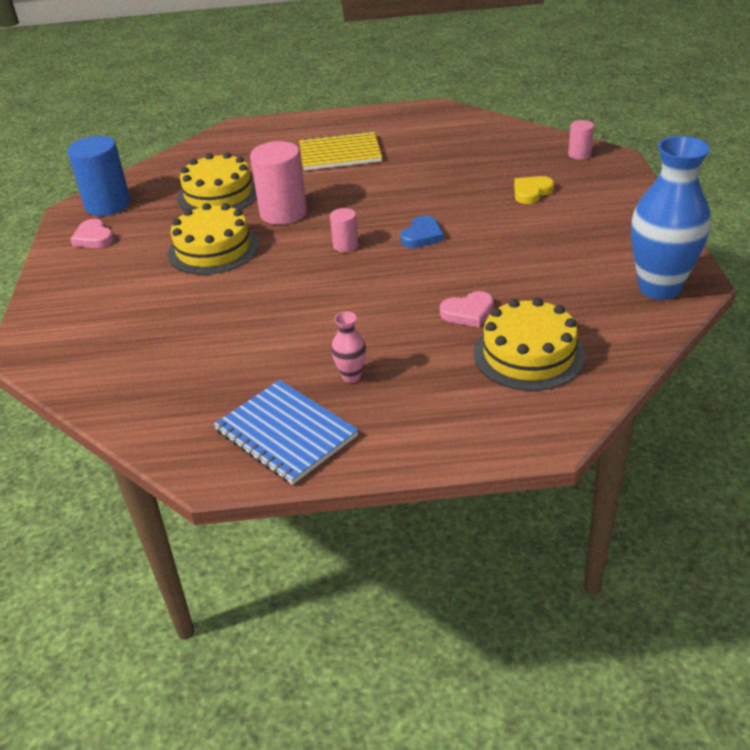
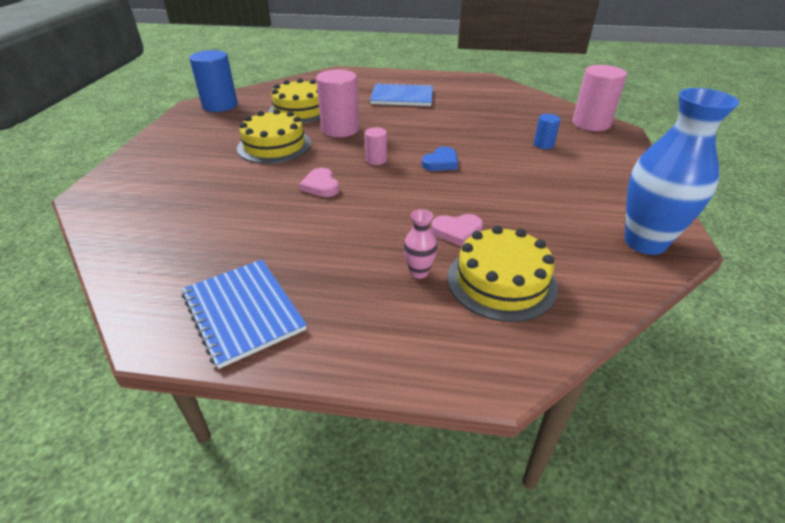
camera: 10 degrees right, 0 degrees up
(93, 238) = (195, 124): pink heart -> pink heart (321, 186)
(340, 153) = (402, 97): yellow notebook -> blue notebook
(351, 376) = (329, 269): pink vase -> pink vase (419, 272)
(531, 192) = (543, 145): yellow heart -> blue cylinder
(579, 154) = (591, 123): pink cylinder -> pink cylinder, size x1.97

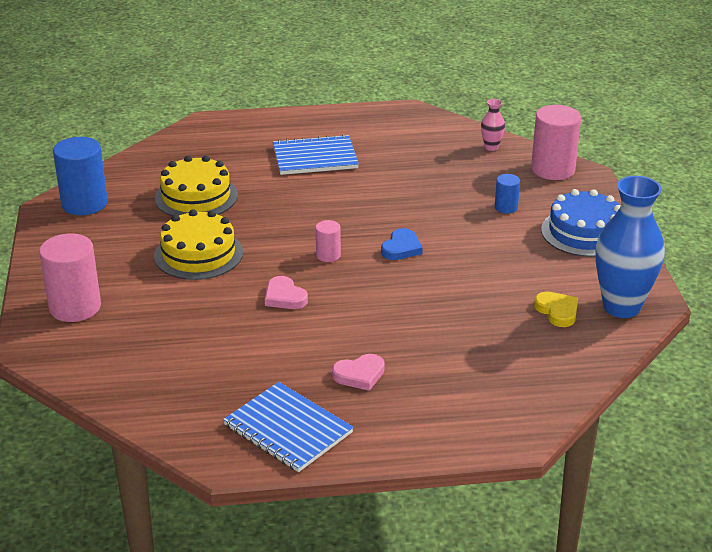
camera: 15 degrees left, 5 degrees down
(340, 129) = (264, 219): pink cylinder -> pink cylinder (75, 307)
(419, 272) = (426, 369): pink vase -> pink vase (491, 147)
(457, 231) = (447, 324): pink heart -> pink heart (359, 375)
(501, 281) = (502, 364): yellow cake -> none
(574, 236) = (557, 311): none -> yellow heart
(612, 171) = (584, 232): none -> blue cake

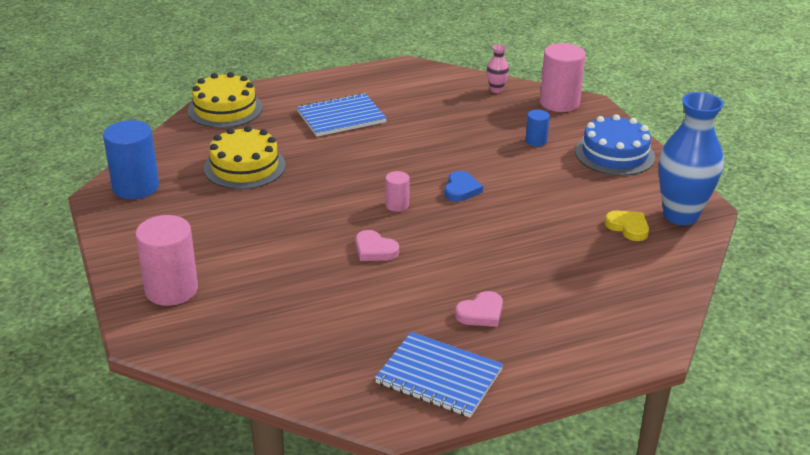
camera: 15 degrees left, 0 degrees up
(198, 254) = (272, 221): yellow cake -> yellow cake (225, 109)

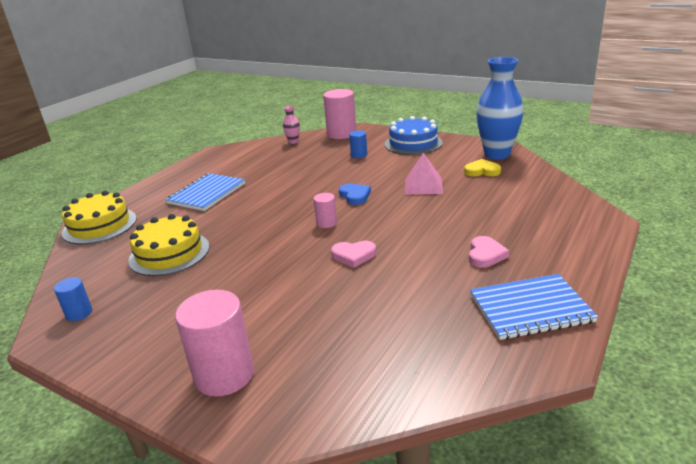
camera: 35 degrees left, 5 degrees down
(136, 187) = (79, 313): blue cylinder -> blue cylinder, size x0.51
(541, 212) = (423, 186): none -> pink pyramid

